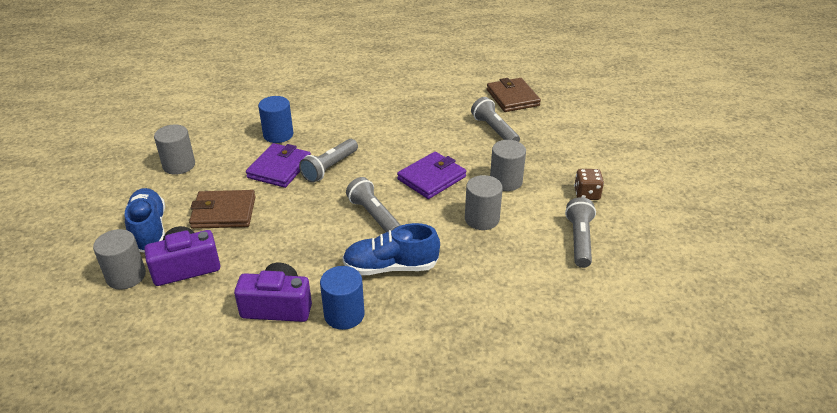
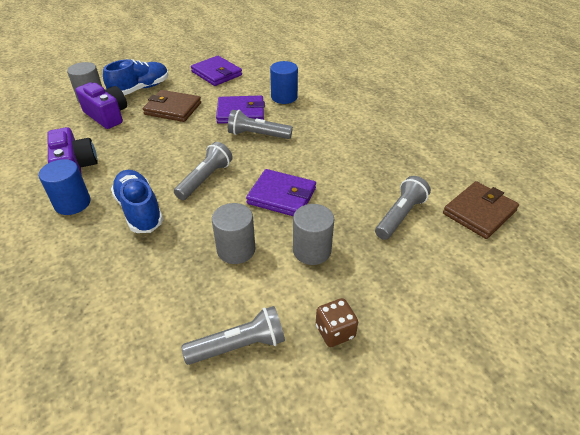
camera: 65 degrees right, 5 degrees up
(179, 165) = (216, 73): grey cylinder -> purple wallet
(224, 212) = (173, 109): brown wallet -> brown wallet turned 45 degrees counterclockwise

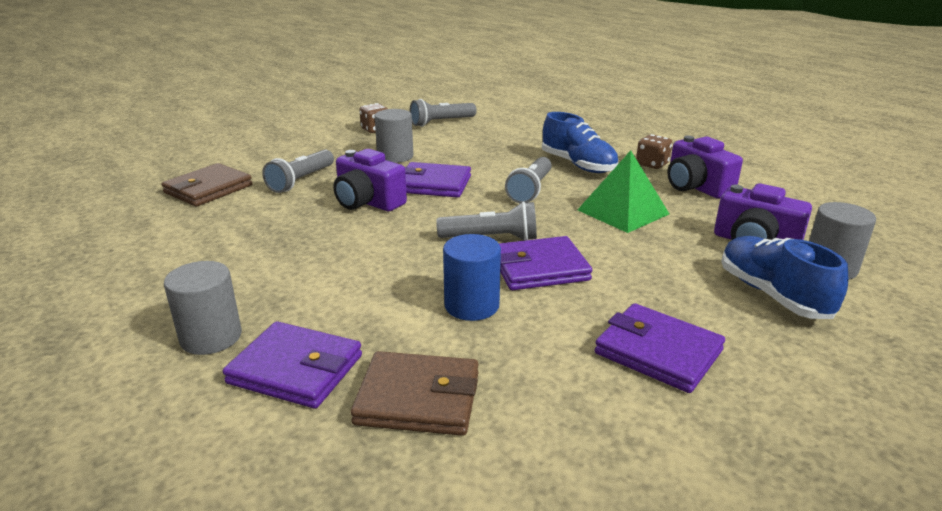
camera: 170 degrees right, 15 degrees down
(72, 203) = (652, 164): blue cylinder -> brown dice
(140, 89) = (772, 294): blue shoe -> blue shoe turned 120 degrees clockwise
(156, 148) = (623, 212): none -> green pyramid
(173, 109) = (663, 264): brown wallet -> brown wallet (418, 398)
(236, 250) = (465, 152): grey cylinder -> grey cylinder (211, 337)
(337, 179) = (367, 202): none -> purple camera
(361, 80) = (296, 369): none -> purple wallet

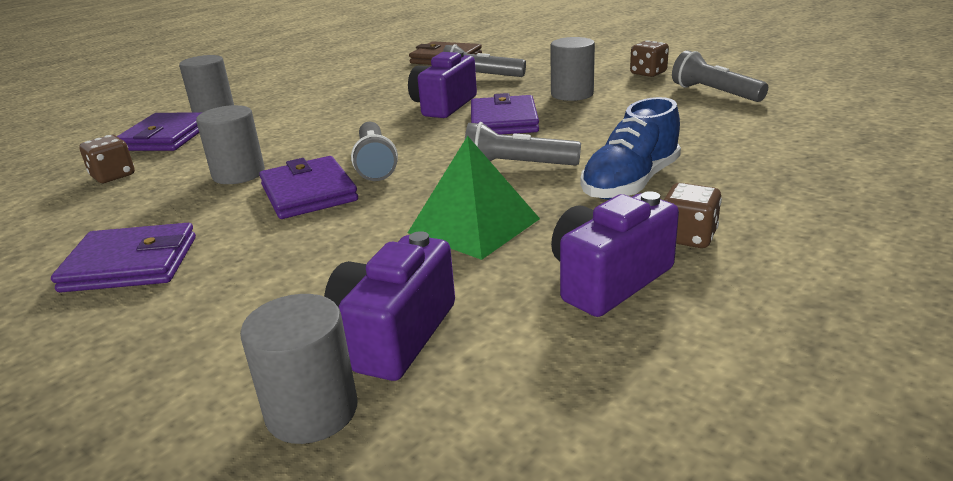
camera: 80 degrees right, 0 degrees up
(418, 398) = (113, 176): brown wallet -> brown dice
(471, 305) = (238, 174): blue cylinder -> grey cylinder
(658, 352) = (131, 264): purple wallet -> purple wallet turned 60 degrees clockwise
(772, 294) = (231, 343): blue shoe -> none

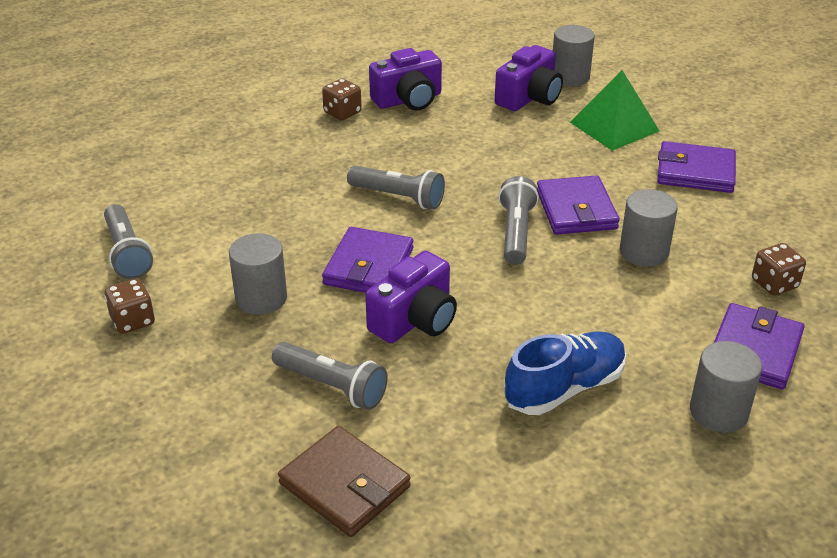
camera: 165 degrees left, 10 degrees up
(474, 225) = (461, 149): green pyramid -> green pyramid (614, 126)
(630, 183) = (332, 158): blue shoe -> blue shoe (564, 388)

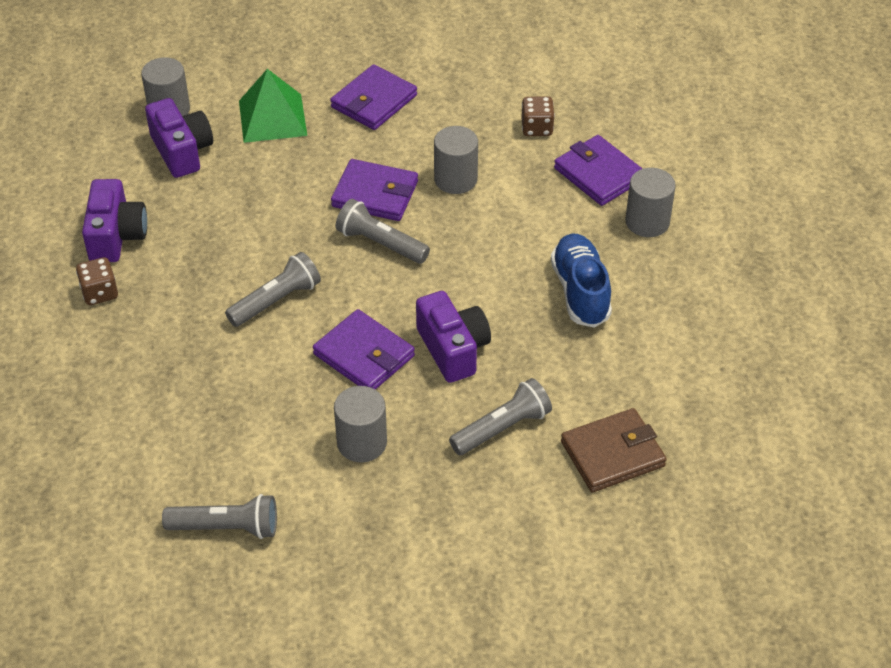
camera: 65 degrees left, 10 degrees up
(133, 320) = (335, 545): brown dice -> none

